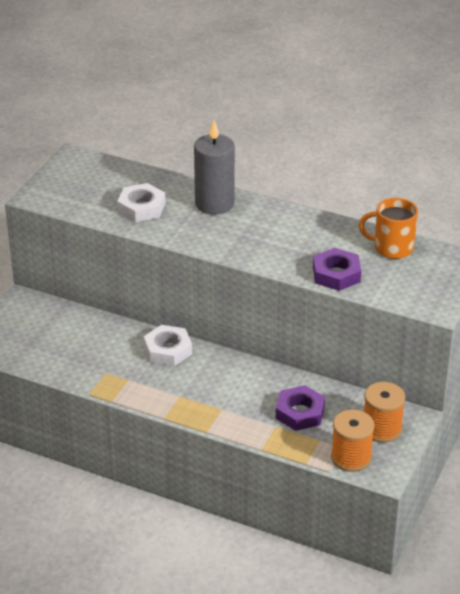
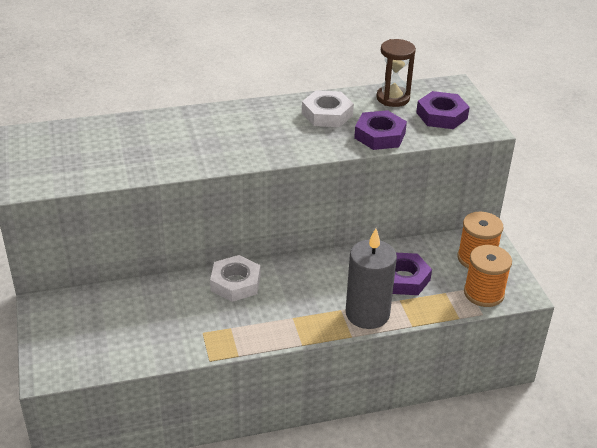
camera: 40 degrees left, 0 degrees up
(141, 207) = (144, 152): white nut -> white nut (327, 114)
(214, 204) = (207, 122): grey candle -> grey candle (367, 314)
(392, 248) = (393, 98): orange mug -> brown hourglass
(413, 281) = (441, 115): none -> purple nut

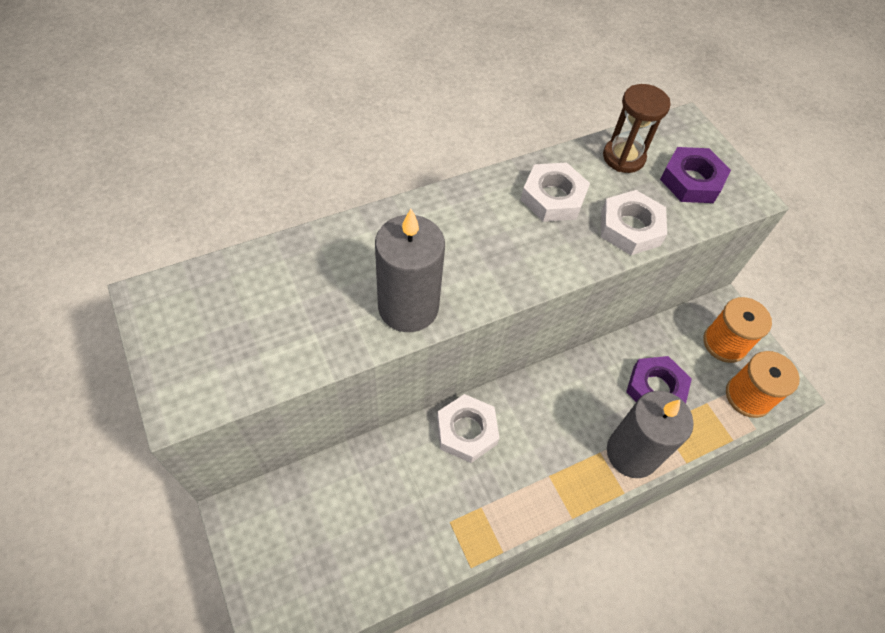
camera: 15 degrees left, 20 degrees up
(195, 158) = (408, 307): none -> grey candle
(380, 135) = (630, 228): purple nut -> white nut

